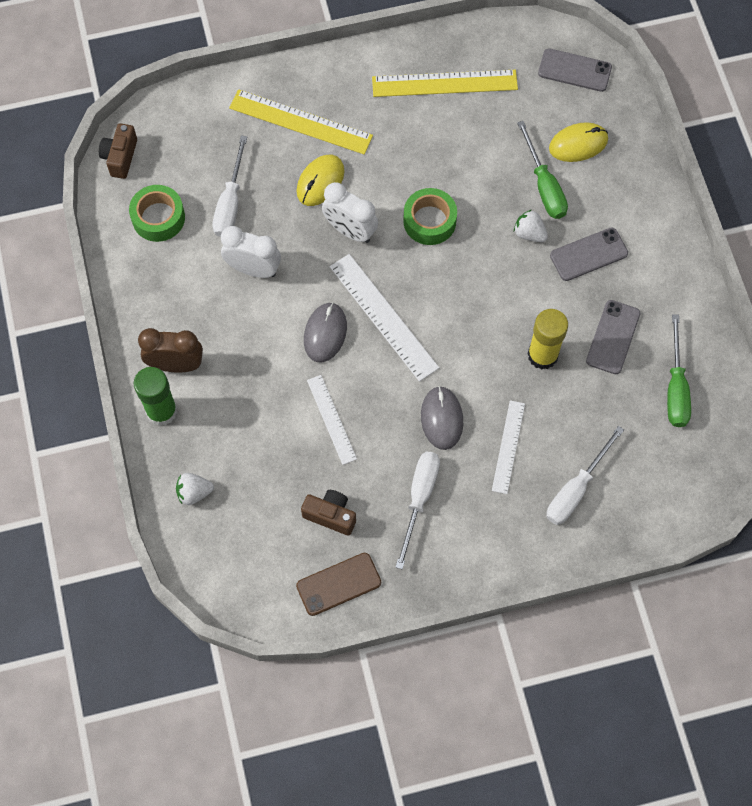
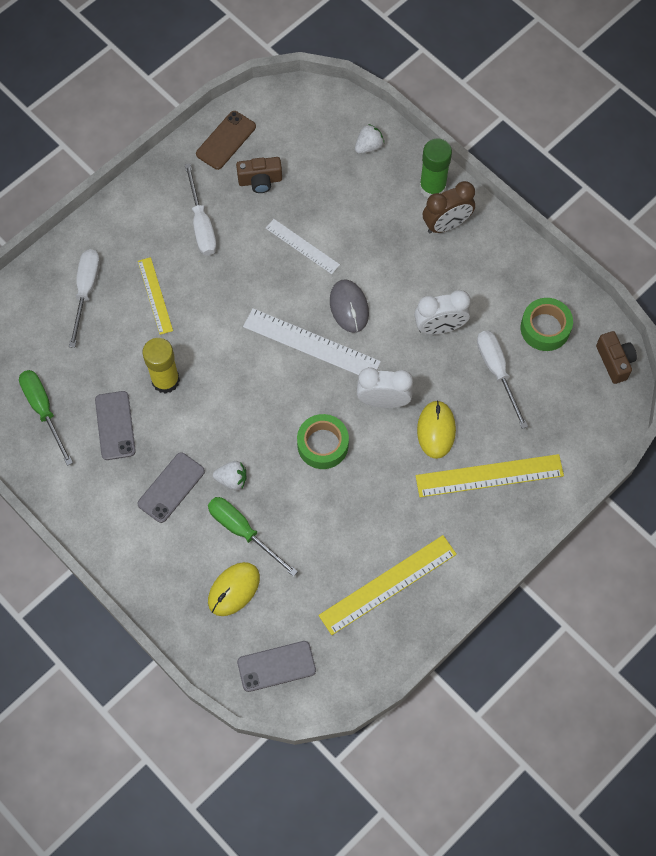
camera: 150 degrees right, 0 degrees up
(442, 419) = (218, 290): grey mouse -> none
(508, 446) = (155, 295): white ruler -> yellow ruler

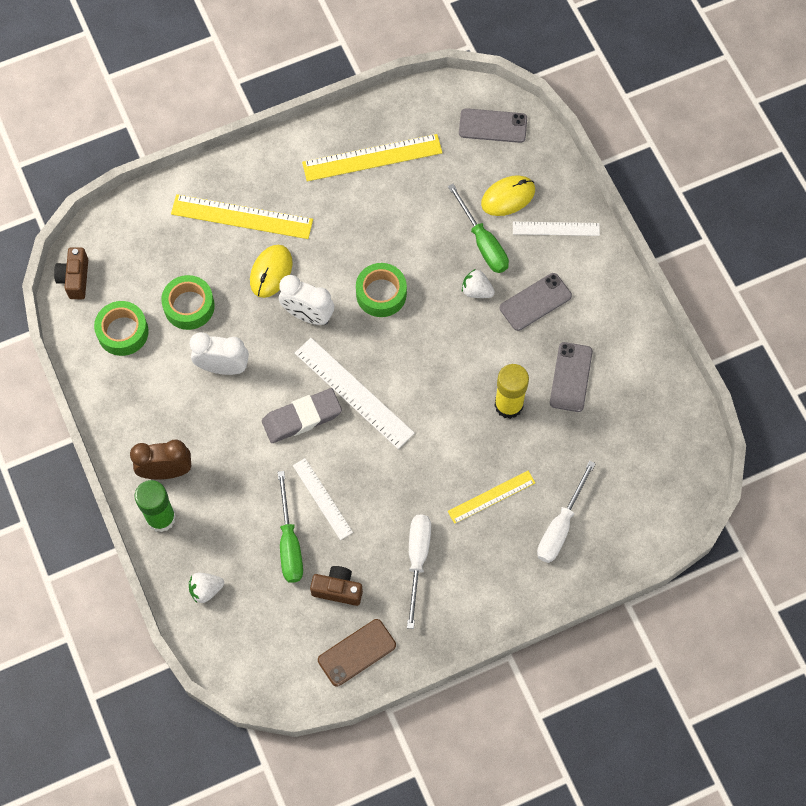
camera: 160 degrees left, 0 degrees up
(43, 410) = (636, 415): green screwdriver -> green screwdriver (289, 542)
(155, 295) = (491, 497): yellow ruler -> yellow ruler turned 60 degrees clockwise
(174, 571) = (556, 229): none -> white ruler
(349, 307) = (302, 418): grey mouse -> grey eraser
(497, 372) = (189, 306): white screwdriver -> green tape

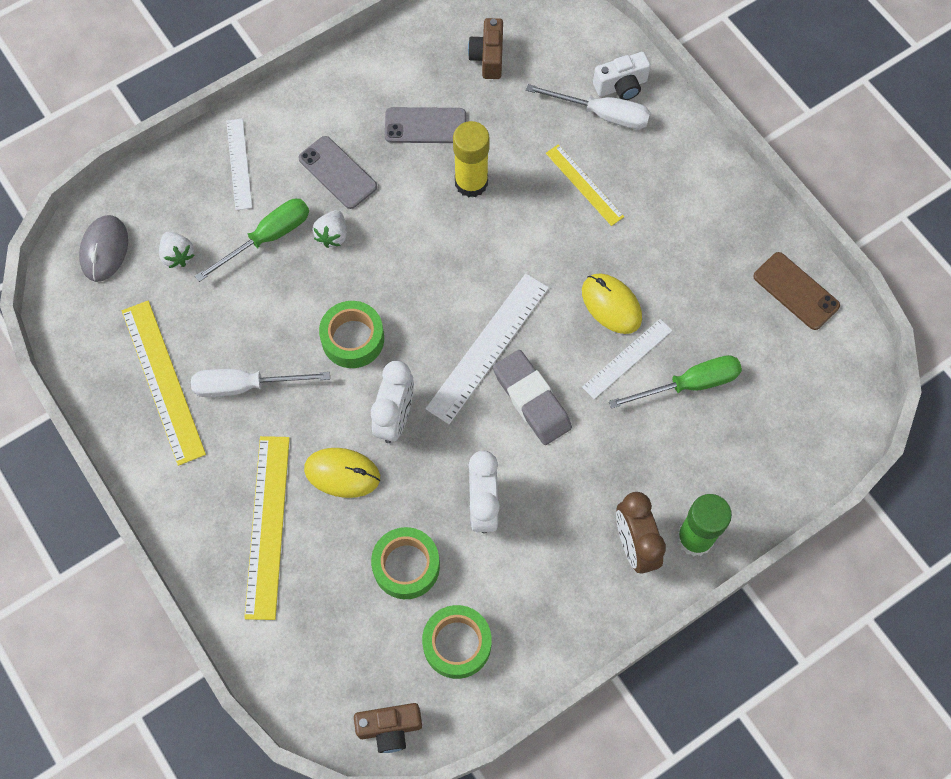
camera: 100 degrees left, 0 degrees up
(206, 590) = (769, 466): white strawberry -> white strawberry (178, 255)
(338, 589) = (730, 323): brown camera -> brown camera (488, 57)
(417, 560) = (675, 247): white screwdriver -> white screwdriver (245, 386)
(493, 126) = (104, 250): grey phone -> grey mouse
(508, 197) = (202, 219): yellow mouse -> yellow mouse (611, 305)
(588, 549) = (621, 86): none -> white camera

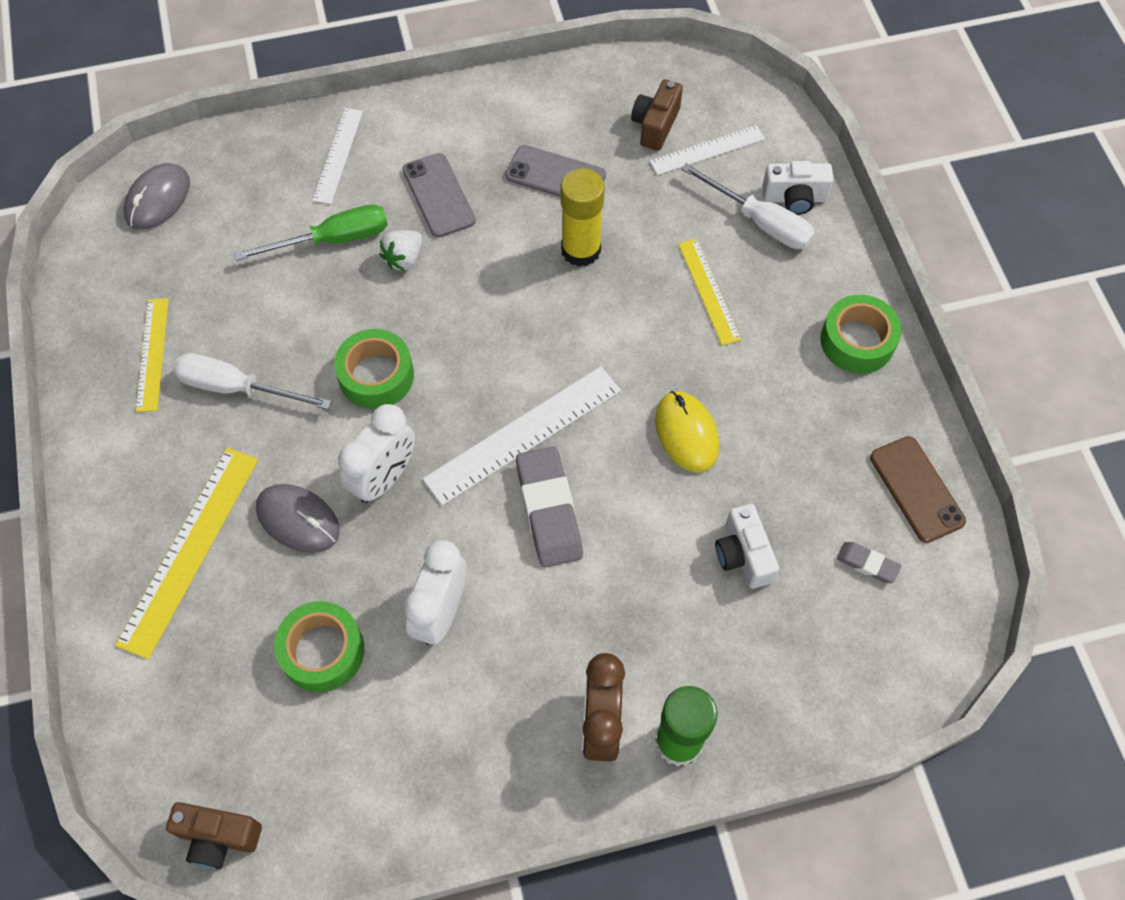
camera: 20 degrees right, 5 degrees down
(163, 381) = (153, 354): yellow ruler -> yellow ruler, size x0.61
(178, 255) = (230, 228): white strawberry -> none
(342, 473) = (298, 520): yellow mouse -> grey mouse
(457, 644) = (340, 765): green tape -> green tape (857, 341)
(627, 359) = (681, 500): white ruler -> white ruler (707, 150)
(689, 384) = (743, 555): green screwdriver -> white camera
(780, 360) = (867, 564): none -> grey eraser

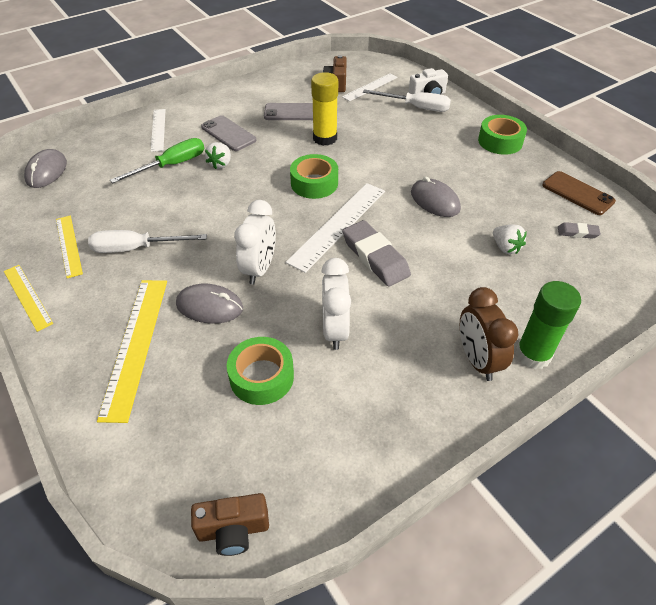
camera: 20 degrees left, 15 degrees down
(376, 376) = (229, 220): green tape -> green tape (314, 183)
(686, 433) = (435, 201): yellow mouse -> grey mouse
(708, 291) = (407, 139): yellow ruler -> yellow ruler (27, 297)
(743, 555) = (505, 247): white camera -> white strawberry

